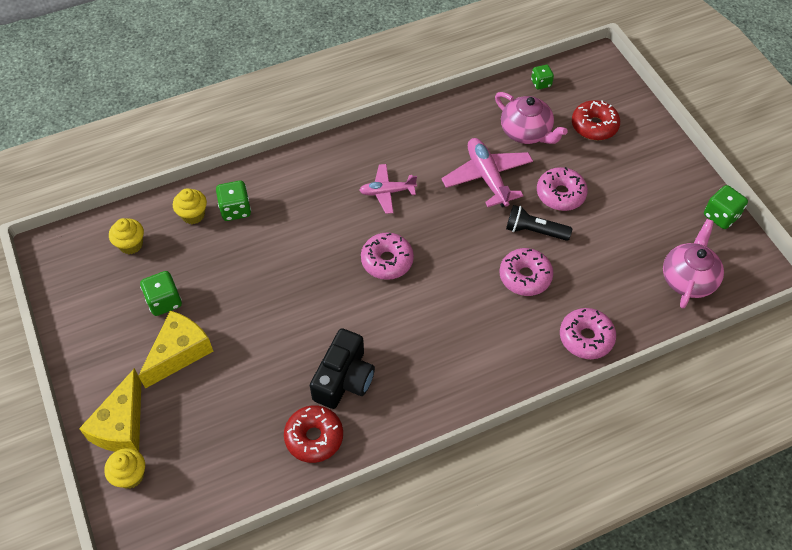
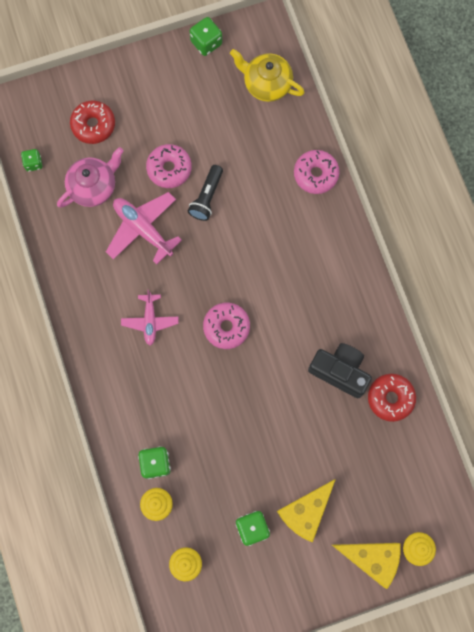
camera: 85 degrees left, 20 degrees up
(179, 353) = (305, 512): yellow cheese -> yellow cheese turned 90 degrees counterclockwise
(487, 177) = (143, 229): pink plane -> pink plane turned 60 degrees clockwise
(525, 276) = (253, 213): pink donut -> none
(688, 278) = (266, 84): pink teapot -> yellow teapot

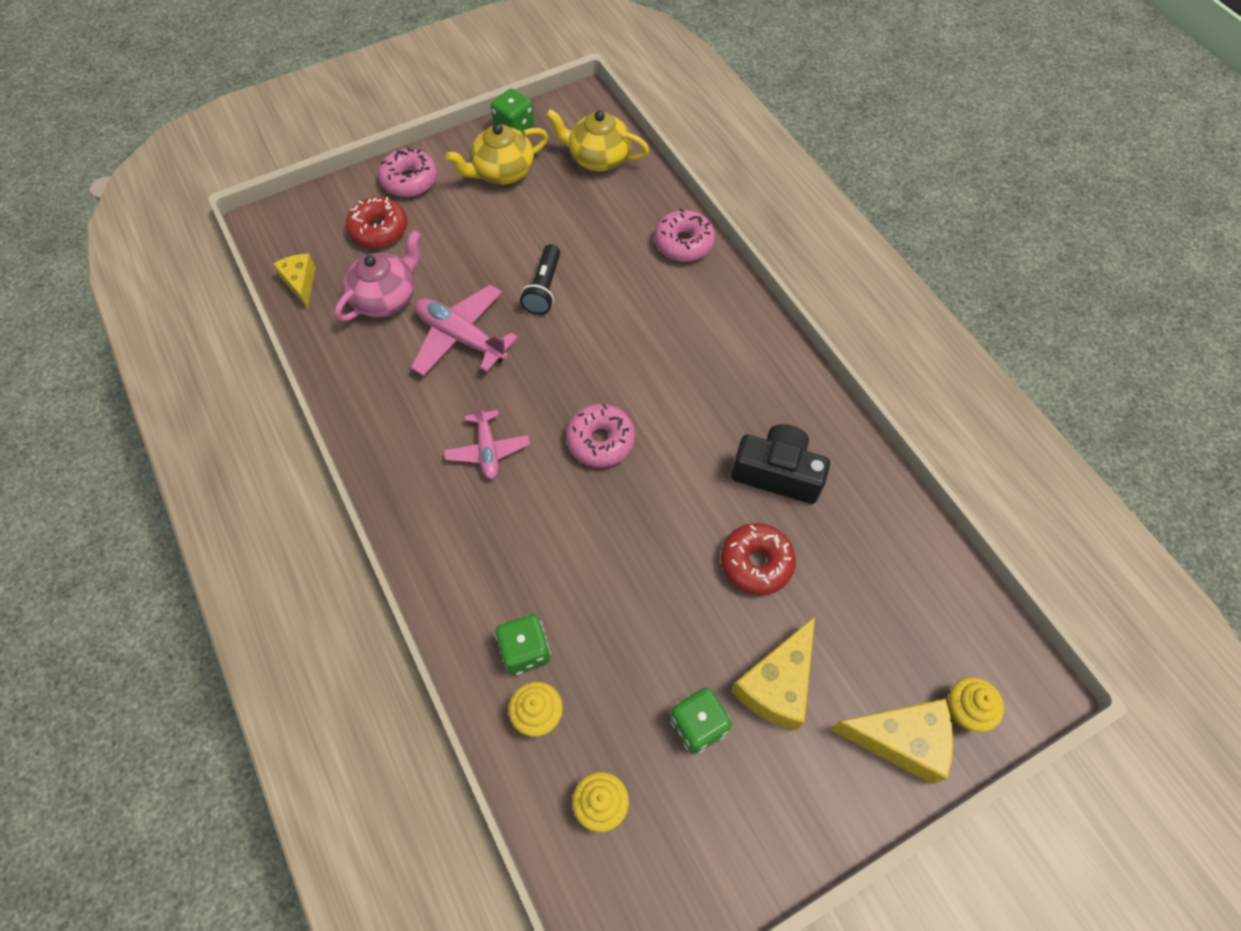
camera: 10 degrees left, 15 degrees down
(33, 163) = (300, 283): green dice -> yellow cheese
(169, 169) = (487, 263): pink donut -> pink donut (409, 180)
(191, 85) = (502, 172): none -> yellow teapot
(390, 398) = (860, 497): red donut -> red donut (756, 563)

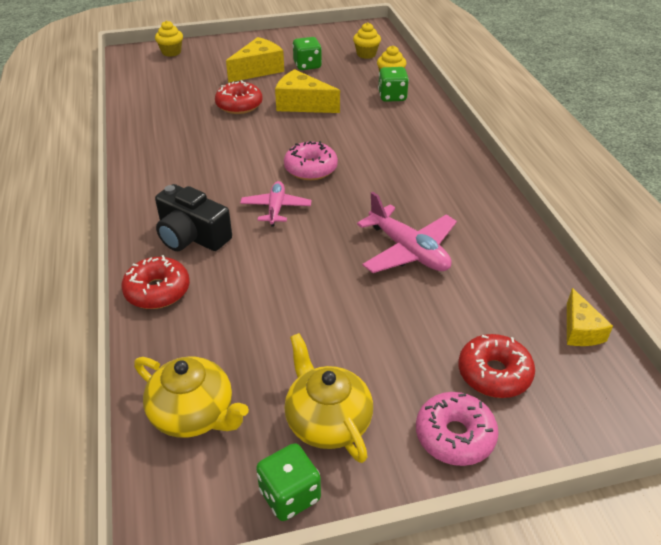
camera: 165 degrees left, 20 degrees down
(386, 297) = (482, 298): pink teapot -> none
(488, 450) = (398, 177): pink plane -> pink plane (276, 208)
(502, 172) = (327, 421): yellow teapot -> yellow teapot turned 105 degrees counterclockwise
(544, 288) = (318, 276): black flashlight -> none
(683, 243) = (157, 291): pink donut -> red donut
(777, 473) = (196, 135): black camera -> black camera (192, 236)
(900, 740) = (210, 50): yellow cheese -> yellow cheese (302, 104)

